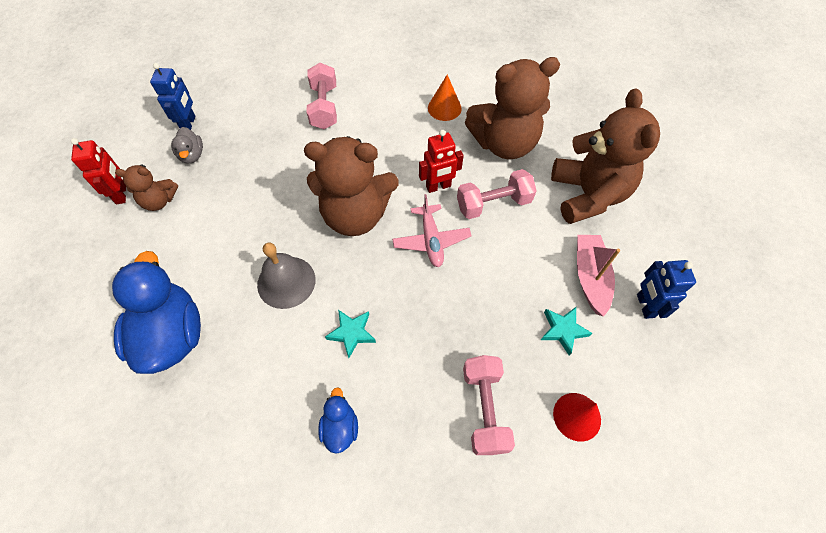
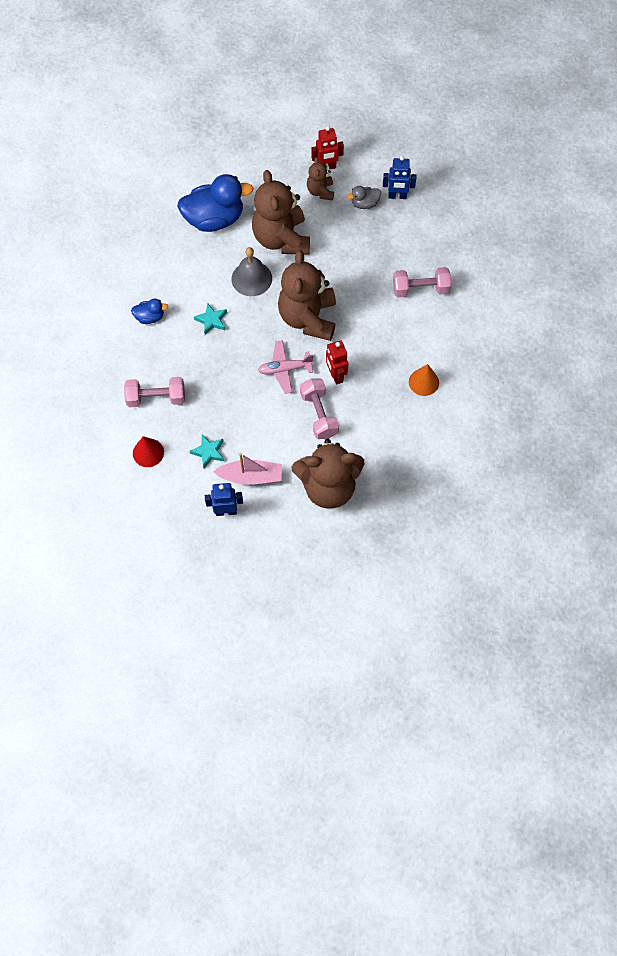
camera: 90 degrees right, 5 degrees up
(504, 144) = (383, 427): brown teddy bear -> brown teddy bear (281, 239)

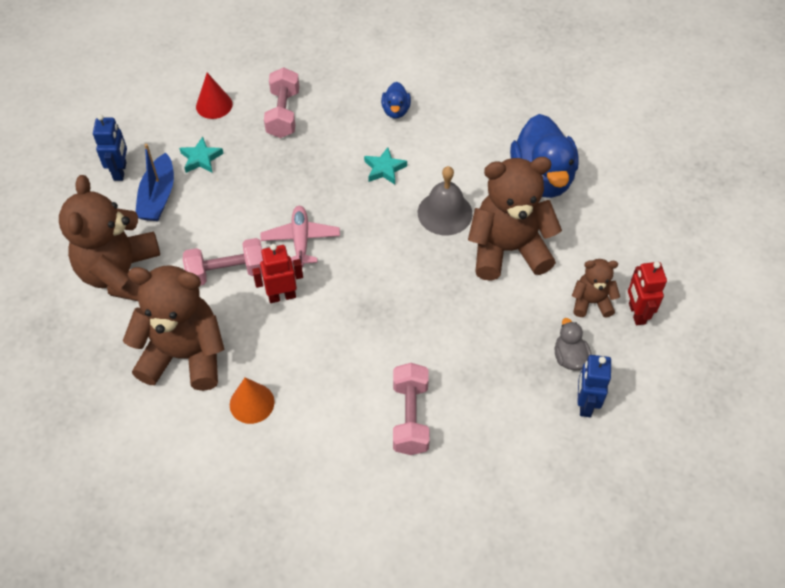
camera: 95 degrees right, 10 degrees down
(251, 476) = (158, 197): pink boat -> blue boat
(308, 318) = (376, 271): brown teddy bear -> brown teddy bear (185, 355)

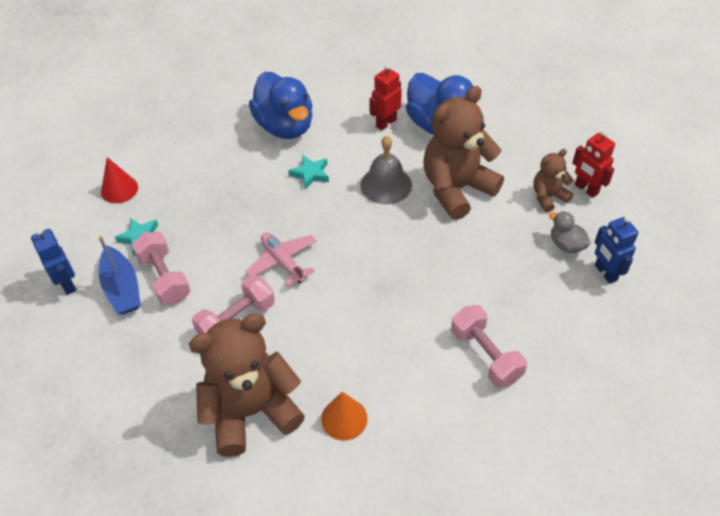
camera: 30 degrees left, 5 degrees down
(122, 274) = (136, 372): brown teddy bear -> none
(282, 296) = (301, 315): red robot -> red robot (386, 123)
(283, 114) = (189, 169): pink dumbbell -> pink dumbbell (164, 278)
(396, 111) = (285, 126): blue duck -> blue duck, size x2.12

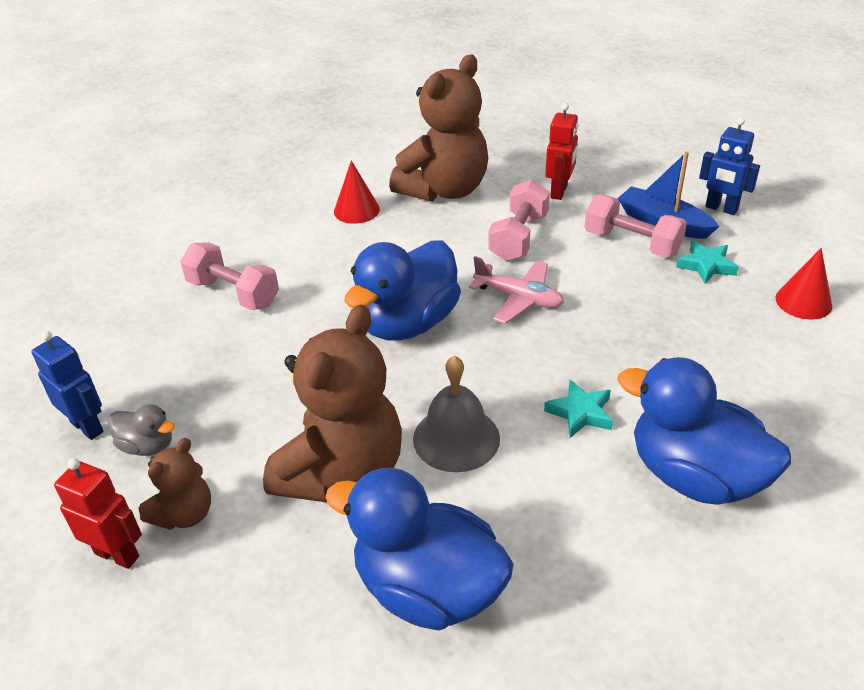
camera: 155 degrees right, 10 degrees down
(344, 418) = (356, 210): orange cone -> red cone
(369, 272) = (407, 323): none -> blue duck
(386, 123) = (531, 555): red robot -> red robot (559, 192)

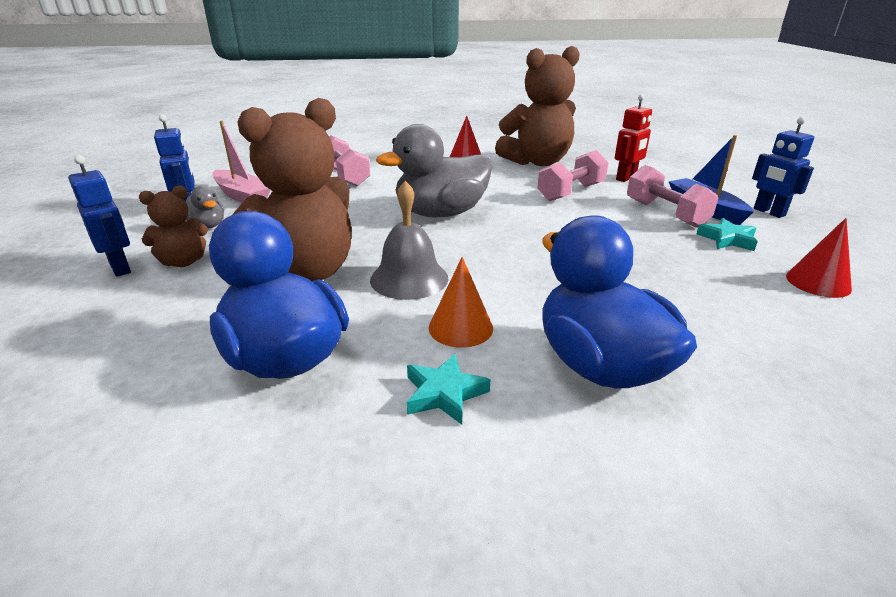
camera: 25 degrees right, 10 degrees down
(117, 554) = (121, 268): red robot -> blue robot
(133, 376) = (242, 196): none -> pink boat
(407, 323) = (441, 213): blue duck -> grey duck
(519, 299) = (539, 221): pink plane -> none
(554, 482) = (460, 327): none -> orange cone
(580, 413) = (527, 293): turquoise star -> turquoise star (444, 393)

